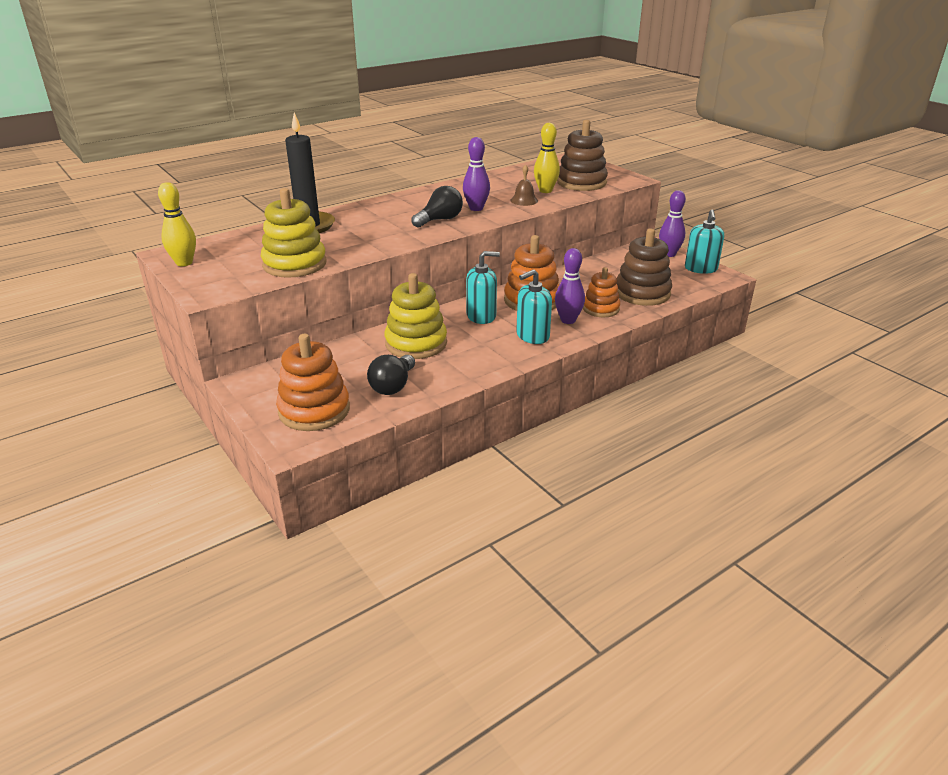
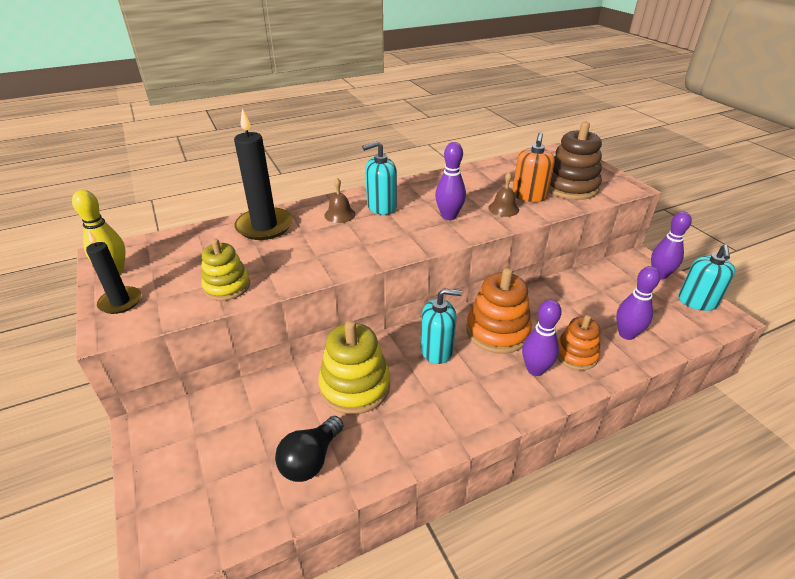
camera: 10 degrees right, 5 degrees up
(203, 280) = (120, 302): none -> black candle
(294, 264) = (227, 286): yellow stacking toy -> yellow stacking toy, size x0.64
(314, 410) = (208, 492): orange stacking toy -> none
(375, 214) = (340, 214): none -> brown bell
(440, 220) = (405, 230): black light bulb -> none
(532, 336) = (490, 391): turquoise soap dispenser -> turquoise soap dispenser (381, 207)
(545, 191) = (529, 196): yellow bowling pin -> orange soap dispenser
(642, 293) = (626, 334): brown stacking toy -> purple bowling pin

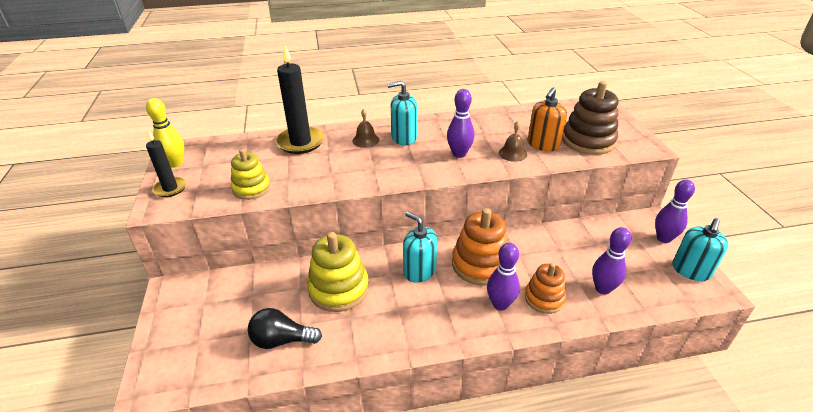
camera: 15 degrees right, 0 degrees up
(311, 459) = (282, 340): black light bulb -> black light bulb turned 45 degrees clockwise
(437, 350) = (419, 271): turquoise soap dispenser -> turquoise soap dispenser turned 150 degrees counterclockwise

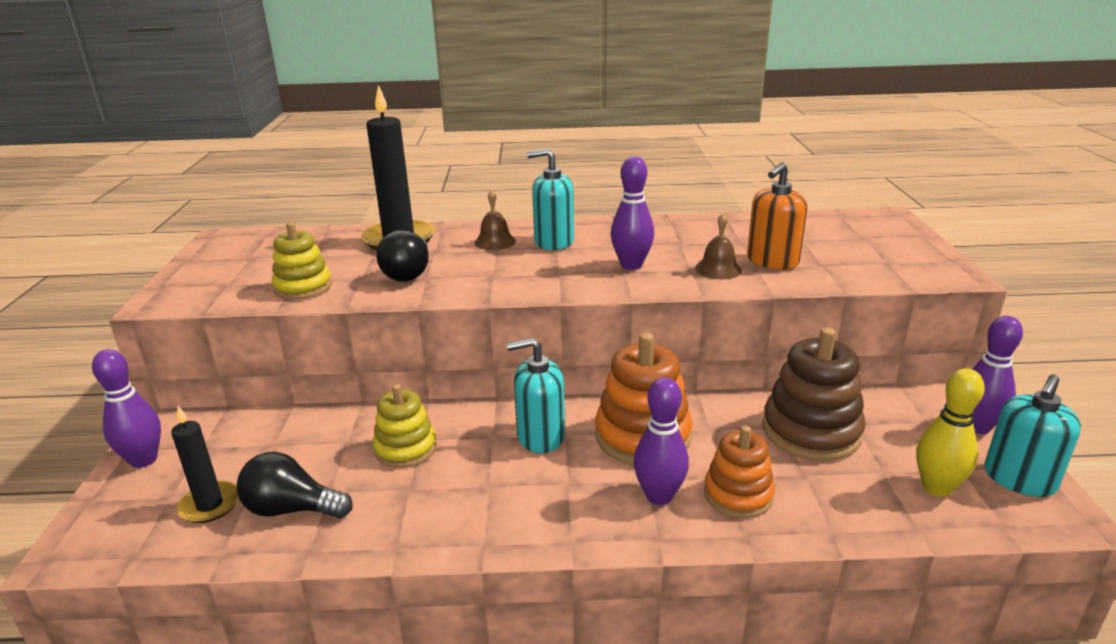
camera: 10 degrees right, 10 degrees down
(170, 188) = (192, 280): black candle -> black candle (210, 505)
(175, 163) = (214, 253): yellow bowling pin -> yellow bowling pin (936, 488)
(318, 171) = (408, 273): none -> black light bulb
(339, 289) = (405, 448): yellow stacking toy -> yellow stacking toy, size x0.64
(419, 271) = (540, 436): turquoise soap dispenser -> turquoise soap dispenser turned 60 degrees counterclockwise
(588, 141) = (850, 260): brown stacking toy -> brown stacking toy (811, 431)
(602, 288) = (847, 491): purple bowling pin -> purple bowling pin (144, 460)

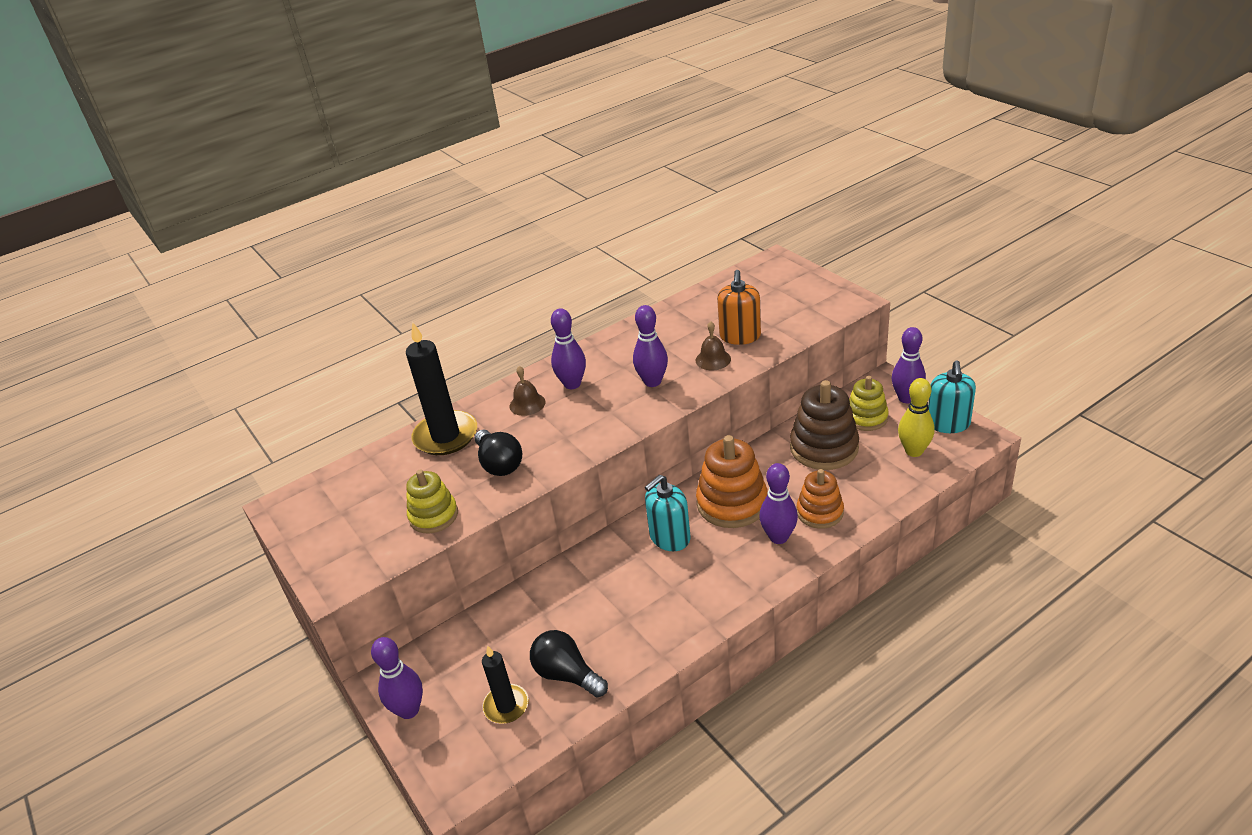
camera: 30 degrees left, 10 degrees up
(292, 509) = (567, 675): black light bulb -> black light bulb turned 60 degrees clockwise
(405, 448) = (591, 595): yellow stacking toy -> yellow stacking toy (866, 418)
(553, 242) = (572, 384): turquoise soap dispenser -> purple bowling pin

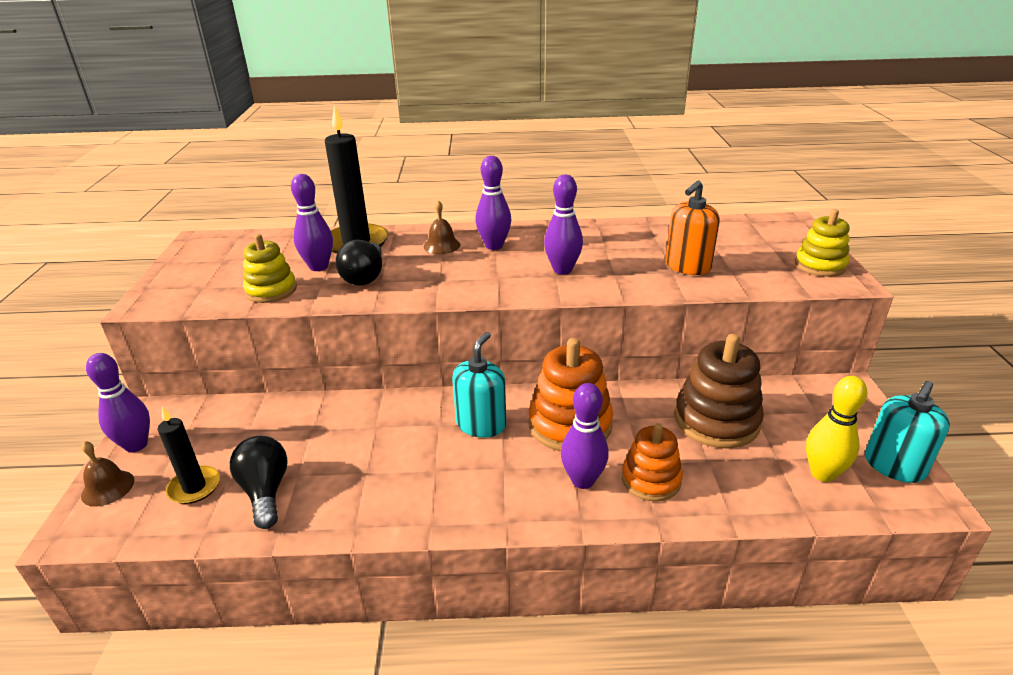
camera: 30 degrees right, 5 degrees down
(669, 537) = (481, 424): turquoise soap dispenser -> turquoise soap dispenser turned 120 degrees clockwise
(713, 359) = (639, 274): brown bell -> brown bell (108, 488)
(866, 418) = (793, 414): yellow stacking toy -> yellow stacking toy (820, 265)
(906, 398) = (860, 416): purple bowling pin -> purple bowling pin (319, 267)

